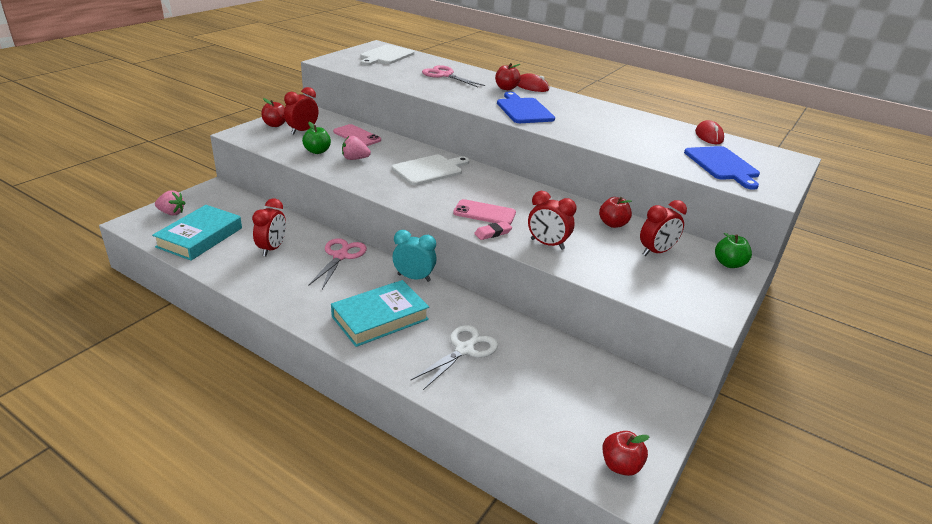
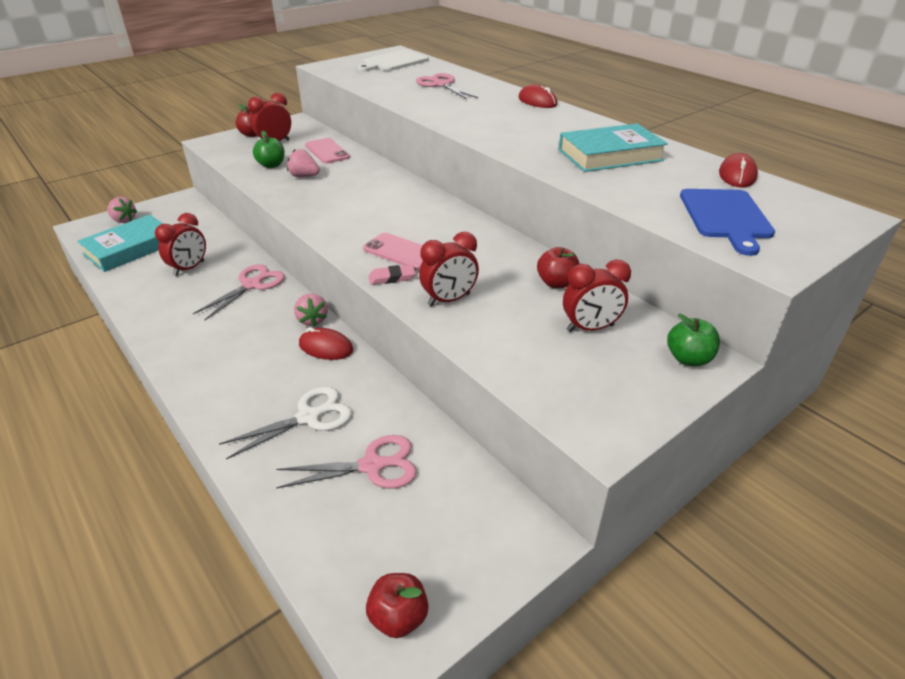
camera: 20 degrees right, 5 degrees up
(380, 318) = (242, 362): turquoise book -> turquoise book (610, 155)
(414, 278) = (312, 320): turquoise clock -> pink strawberry
(429, 170) = (377, 195): white cutting board -> none
(440, 297) = (326, 347): none -> red mouse
(506, 88) = (503, 102): red apple -> none
(524, 110) = (502, 128): blue cutting board -> none
(536, 375) = (372, 466): none -> pink scissors
(547, 244) = (449, 300): red clock -> red clock turned 75 degrees counterclockwise

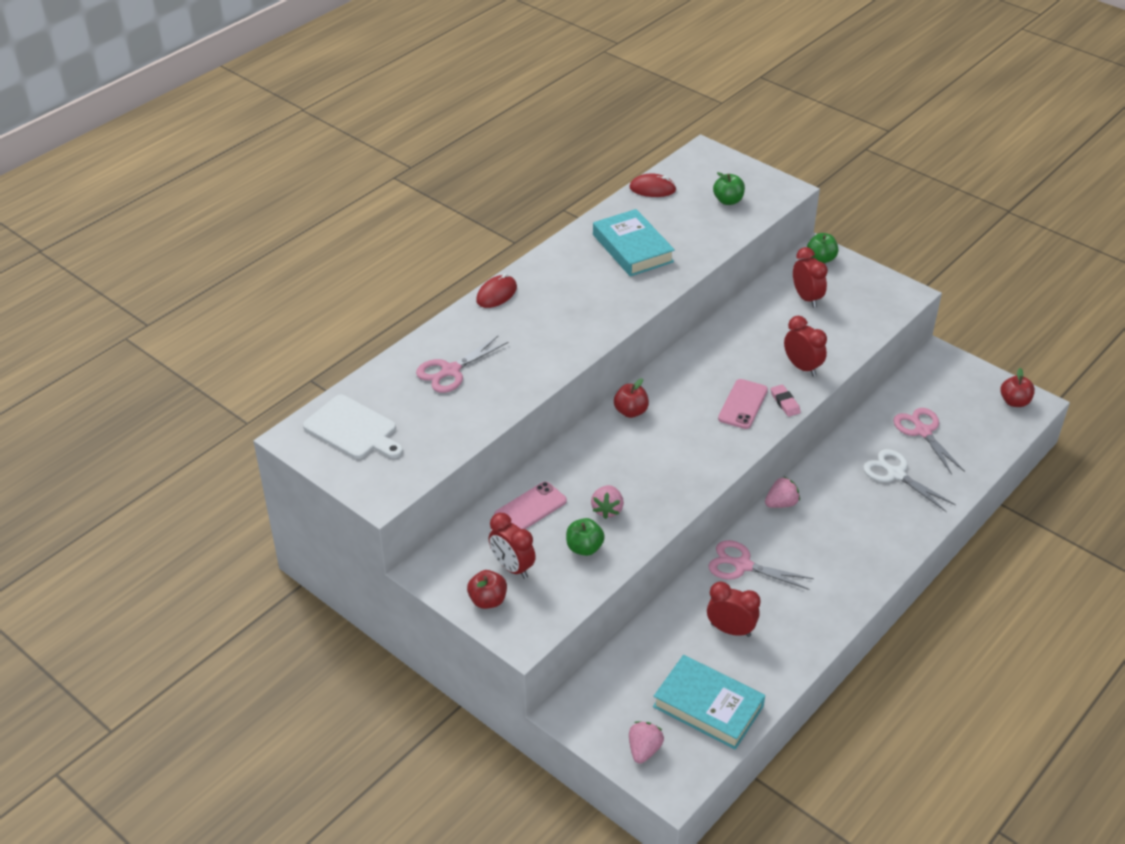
camera: 100 degrees left, 5 degrees up
(326, 347) = (815, 485): red mouse -> none
(556, 283) = (756, 315): red apple -> red apple (630, 411)
(725, 217) = (728, 201): blue cutting board -> green apple

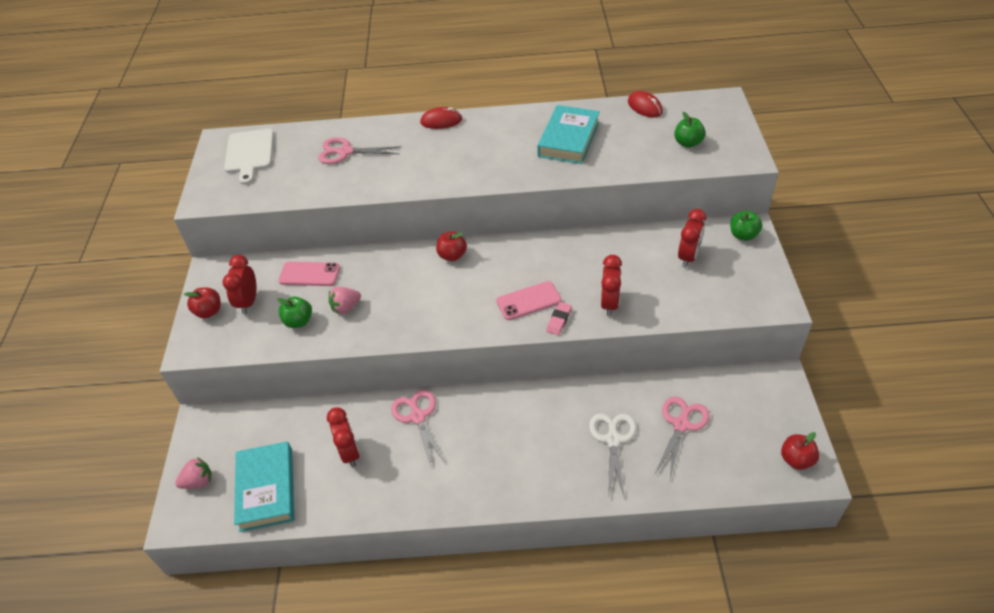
camera: 50 degrees right, 5 degrees up
(781, 503) = (502, 396): pink strawberry -> none

